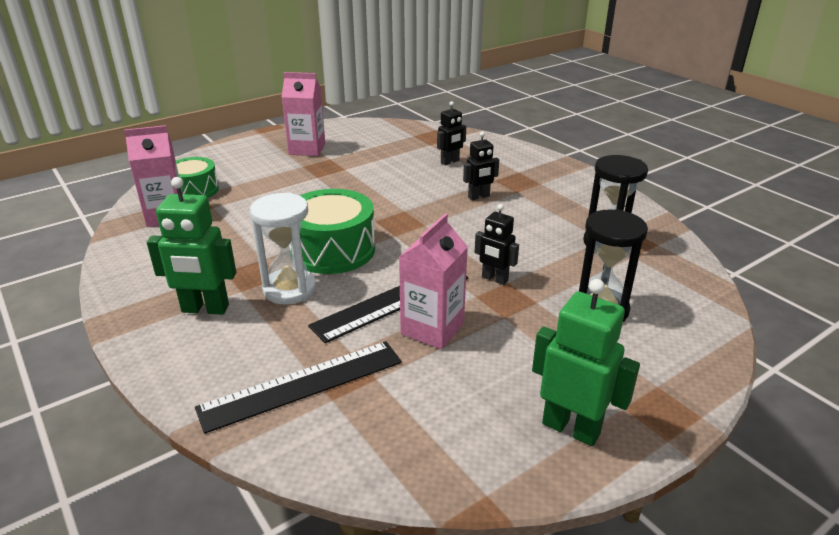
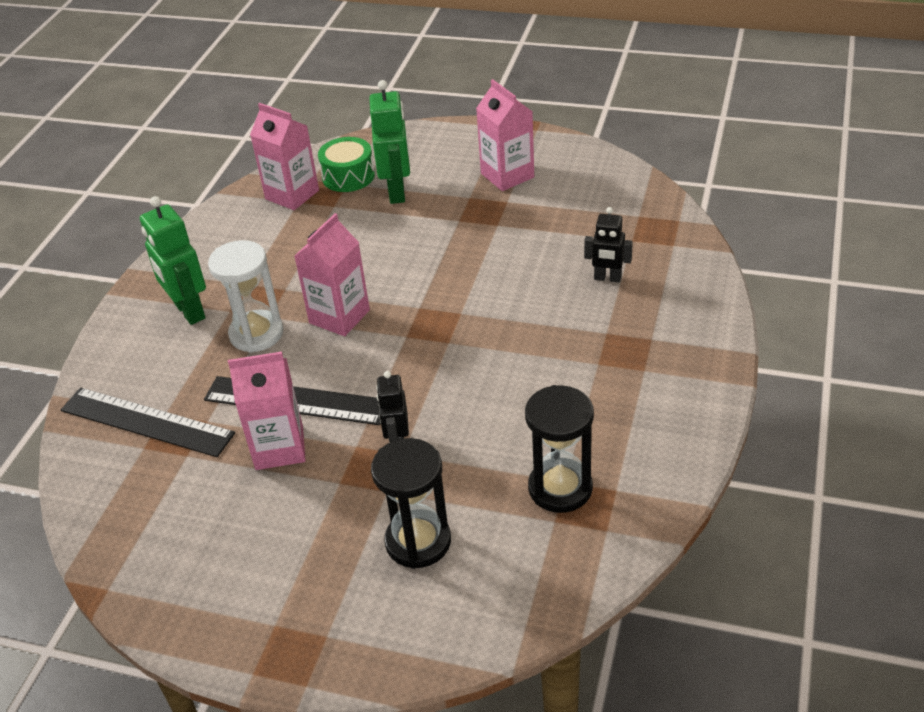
camera: 55 degrees right, 10 degrees up
(332, 250) = (339, 316): green drum -> pink carton
(479, 197) = (551, 343): black robot -> none
(571, 428) = (218, 602): green robot -> green robot (397, 192)

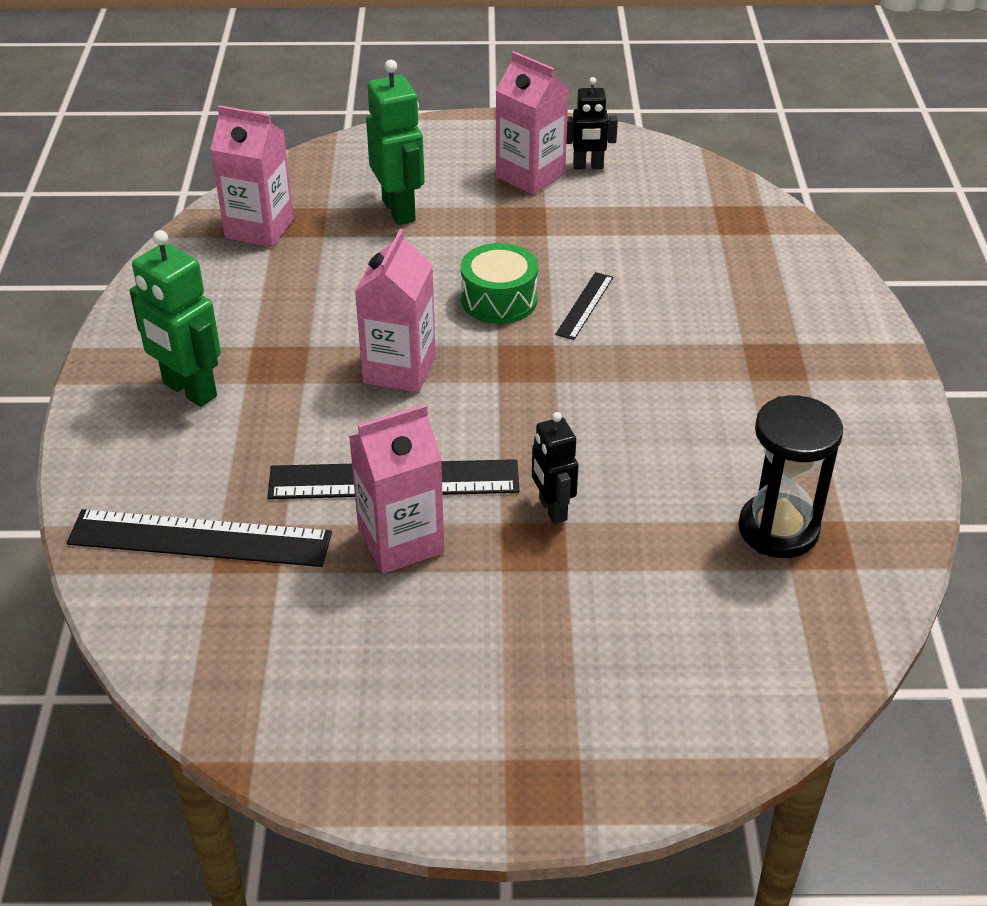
camera: 20 degrees left, 0 degrees up
(256, 334) = (298, 406): white hourglass -> none
(348, 176) = (324, 198): green drum -> green drum (499, 300)
(418, 541) = (638, 622): black hourglass -> none
(498, 285) = (584, 305): none -> black ruler
(607, 278) = (712, 281): black robot -> black robot (588, 166)

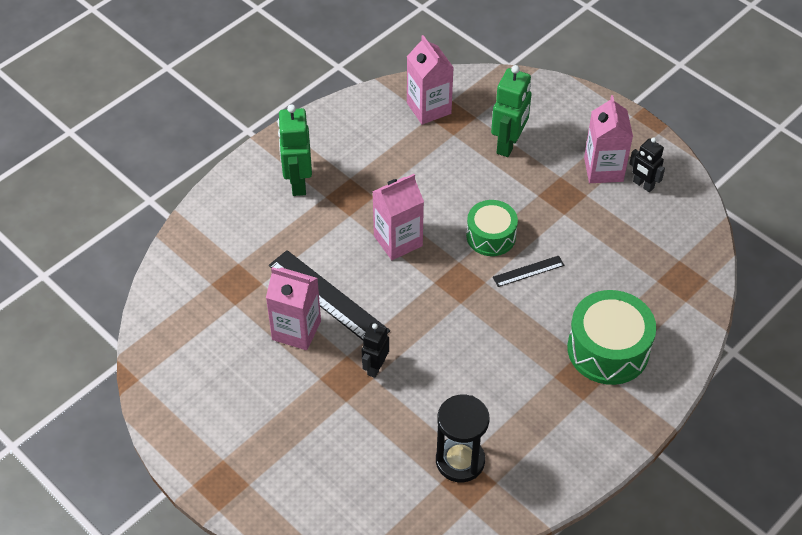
camera: 45 degrees right, 10 degrees up
(199, 539) = (223, 264): black ruler -> none
(764, 320) = (608, 349): none -> green drum

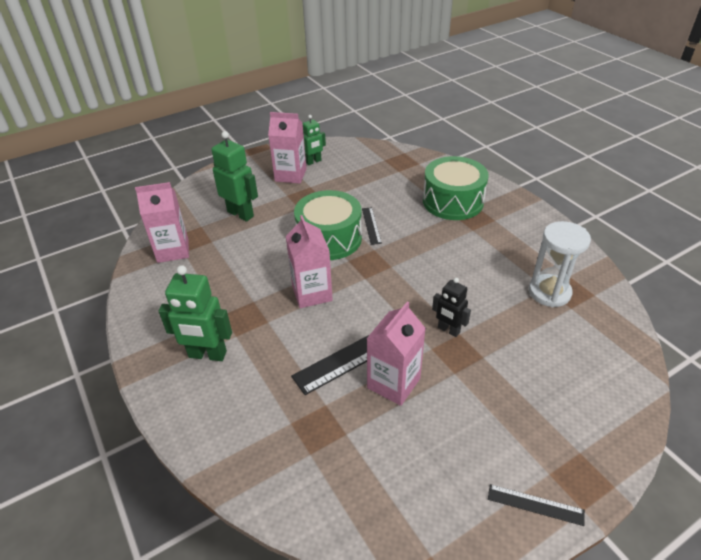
camera: 75 degrees left, 10 degrees down
(191, 449) = (535, 505): none -> black ruler
(460, 461) = (549, 292): black hourglass -> white hourglass
(491, 236) = (329, 238): green drum -> green drum, size x1.55
(643, 185) = (313, 162): black robot -> green robot

